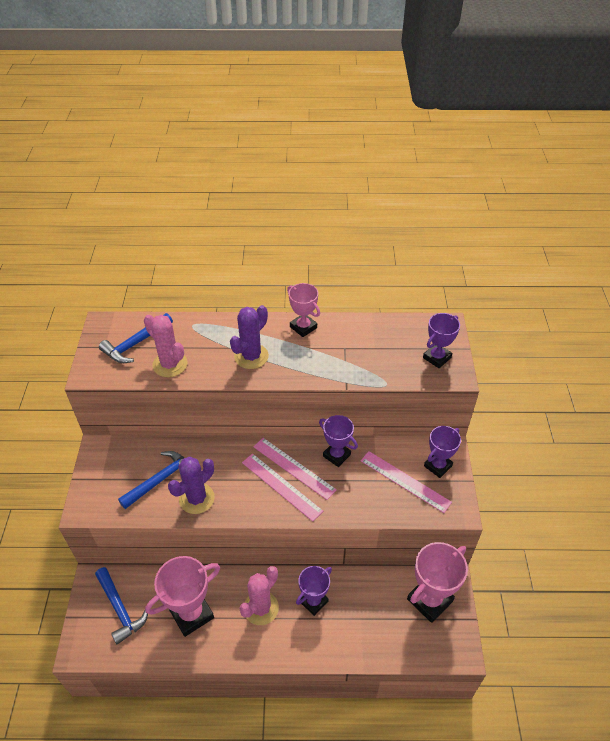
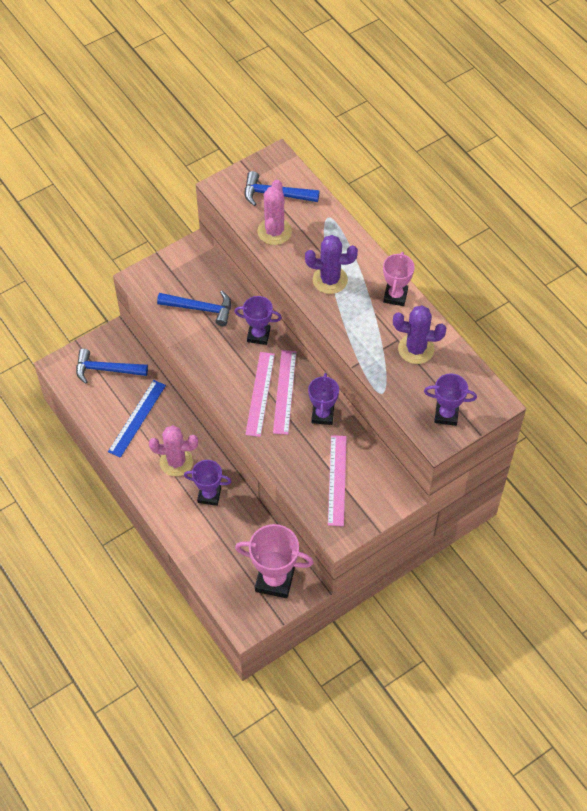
camera: 55 degrees right, 10 degrees up
(120, 609) = (106, 369): blue hammer -> blue hammer turned 75 degrees clockwise
(191, 613) = (137, 418): pink trophy -> blue ruler
(196, 498) = (203, 344): purple cactus -> purple cactus (416, 349)
(438, 466) = (373, 497): purple trophy -> purple trophy (258, 335)

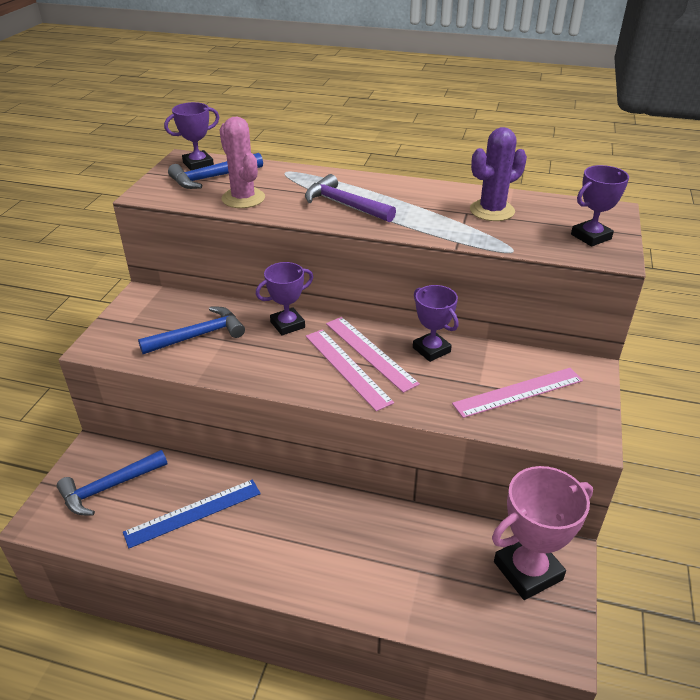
camera: 40 degrees left, 20 degrees down
(137, 418) = (193, 512): blue ruler -> blue ruler turned 75 degrees clockwise
(176, 462) = (285, 526): pink cactus -> none
(209, 495) = (359, 535): purple trophy -> purple trophy (198, 164)
(330, 280) = (344, 204): purple cactus -> purple hammer
(337, 480) = (518, 392): pink ruler -> pink ruler turned 75 degrees counterclockwise
(395, 296) = (419, 189): pink trophy -> none

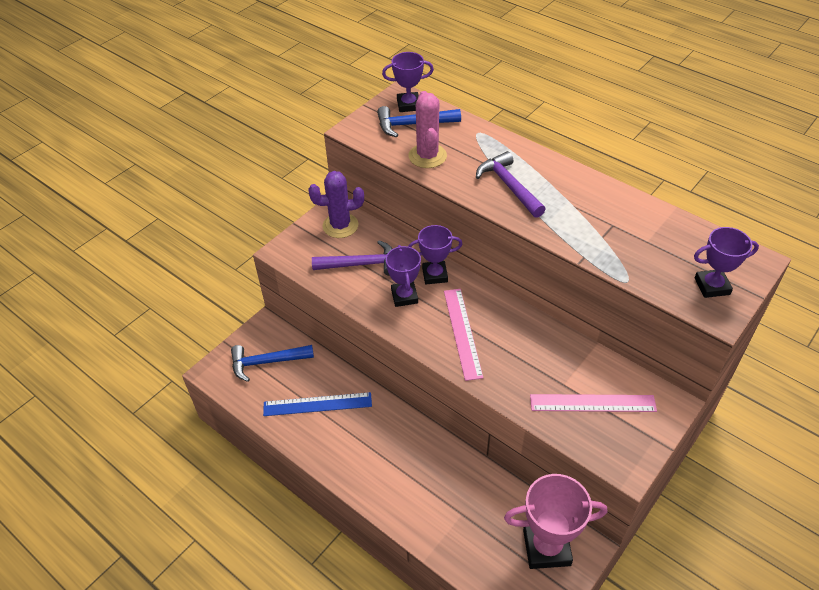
camera: 25 degrees right, 10 degrees up
(199, 335) = (361, 264): blue hammer -> purple hammer
(370, 352) = (488, 324): pink ruler -> none
(431, 350) = (541, 337): purple trophy -> purple trophy (404, 296)
(492, 211) = (638, 229): purple cactus -> purple cactus (340, 226)

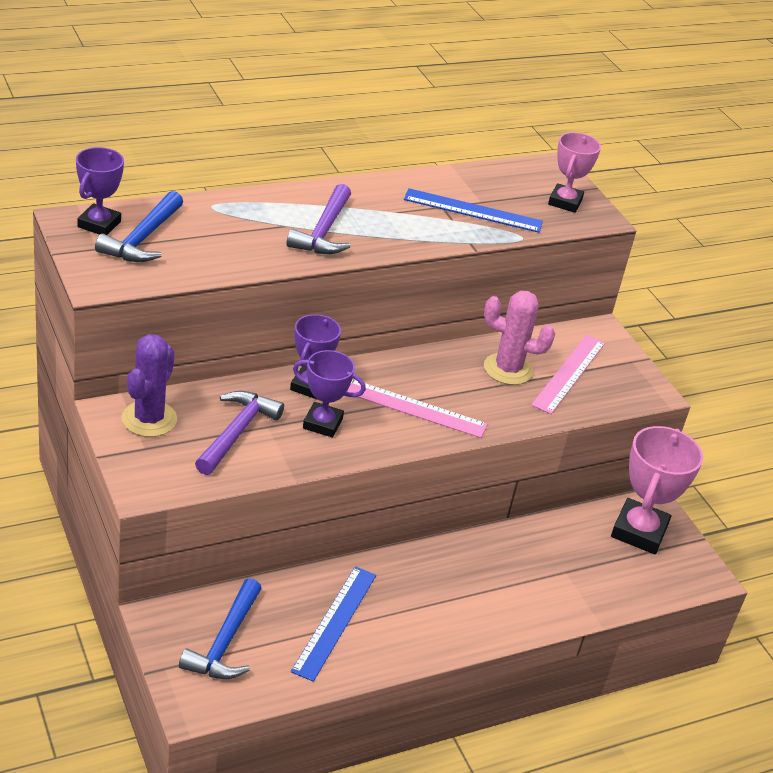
camera: 70 degrees left, 10 degrees down
(427, 156) = (214, 255): pink cactus -> pink cactus (508, 369)
(509, 186) = (324, 231): purple hammer -> purple hammer turned 75 degrees counterclockwise
(628, 242) = (473, 211): none -> blue ruler
(712, 286) = (565, 202): purple trophy -> pink trophy

